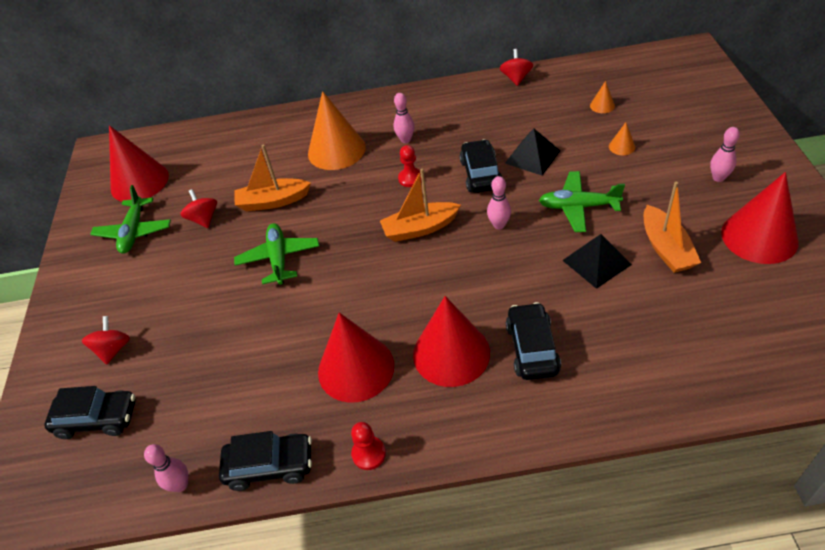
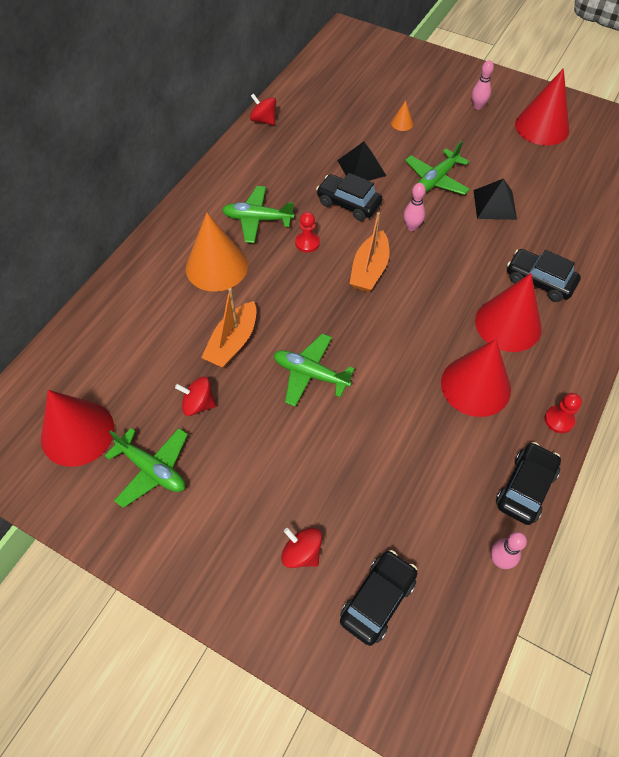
camera: 60 degrees left, 10 degrees up
(405, 140) = (257, 219): pink bowling pin -> green plane
(602, 105) = (350, 103): orange cone -> none
(666, 248) = (513, 168): orange boat -> none

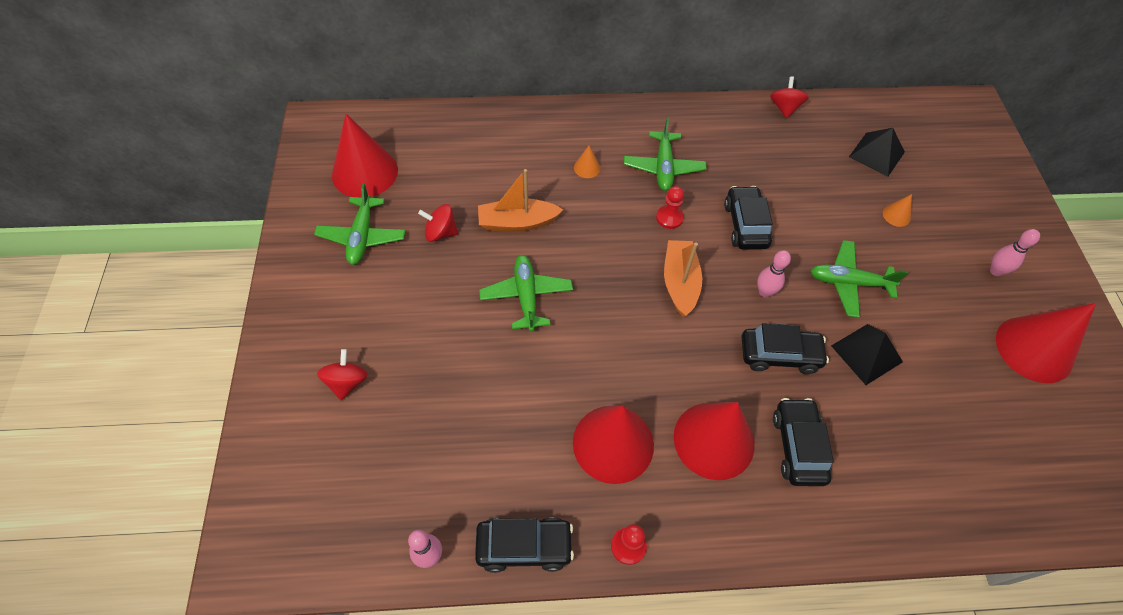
camera: 55 degrees right, 0 degrees up
(198, 404) = (440, 233): red spinning top -> red spinning top turned 60 degrees counterclockwise
(216, 266) = (587, 168): orange cone -> orange cone, size x0.42
(257, 219) = (663, 167): green plane -> green plane turned 150 degrees counterclockwise
(361, 168) = (801, 212): black pyramid -> black pyramid (876, 154)
(369, 270) = (680, 283): orange boat -> orange boat turned 105 degrees clockwise
(377, 600) = (334, 465): black car -> black car (779, 355)

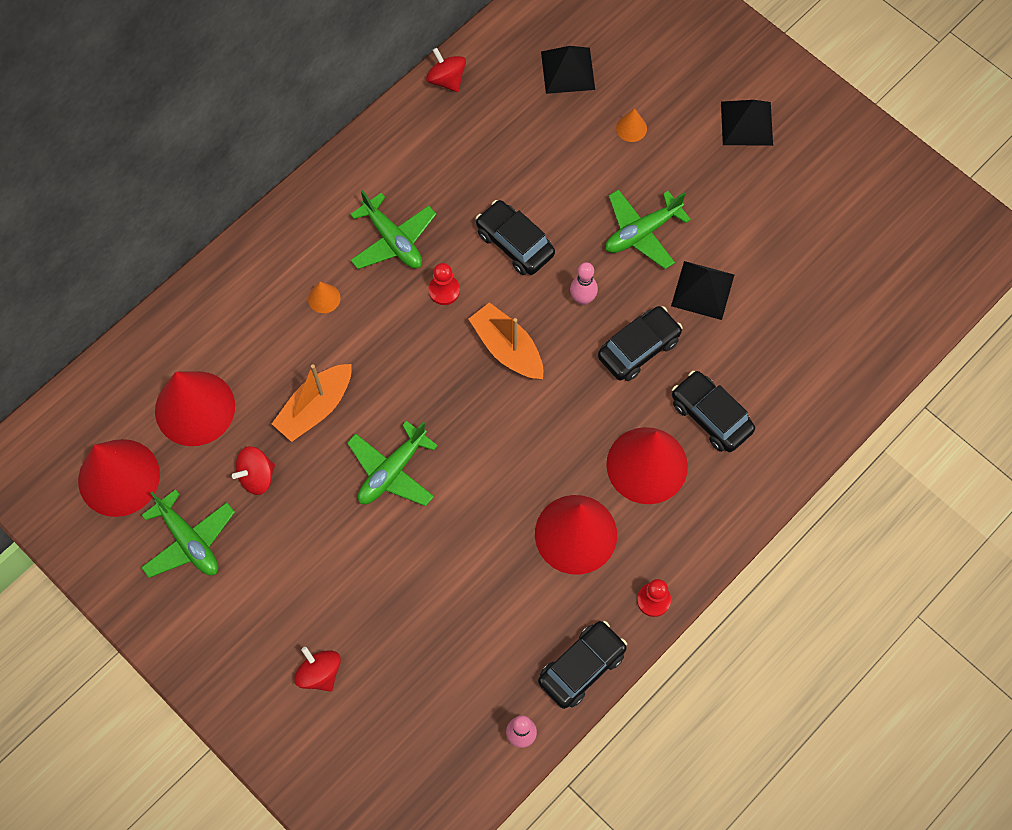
camera: 40 degrees left, 10 degrees up
(526, 296) = (392, 471): green plane -> green plane turned 90 degrees counterclockwise
(995, 271) = (746, 123): pink bowling pin -> black pyramid
(1034, 349) = (821, 179): red cone -> red cone (195, 408)

